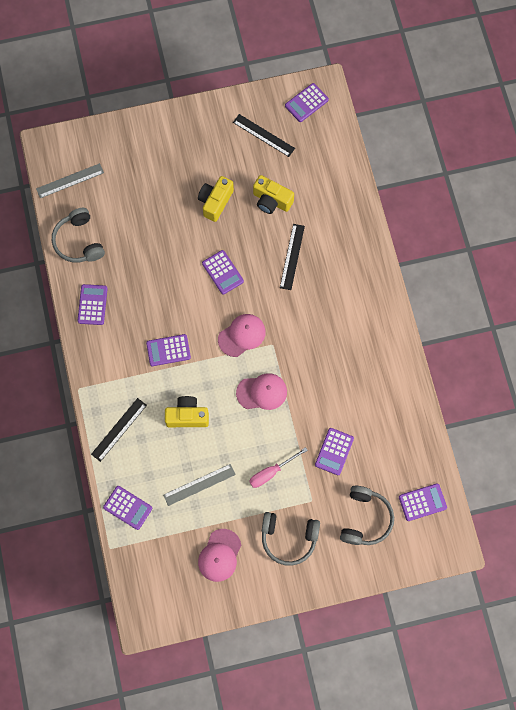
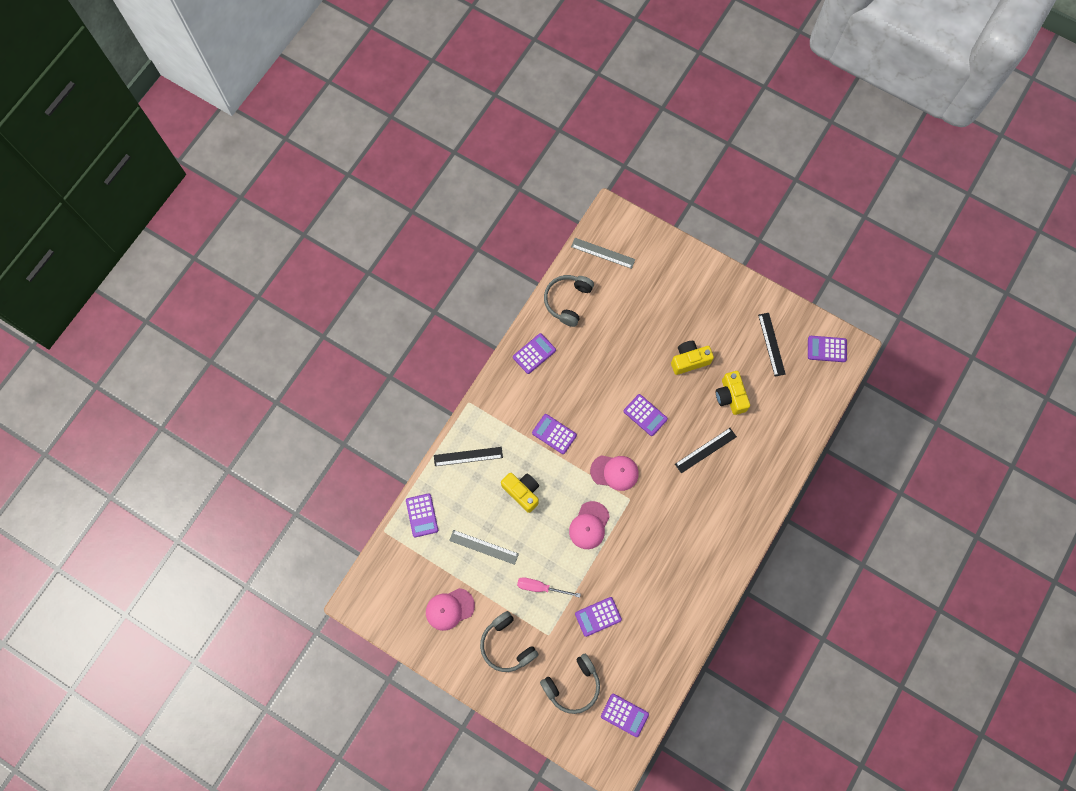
camera: 45 degrees right, 0 degrees up
(222, 272) = (645, 415): purple calculator -> purple calculator turned 60 degrees counterclockwise
(262, 392) = (589, 525): pink cap -> pink cap turned 75 degrees clockwise

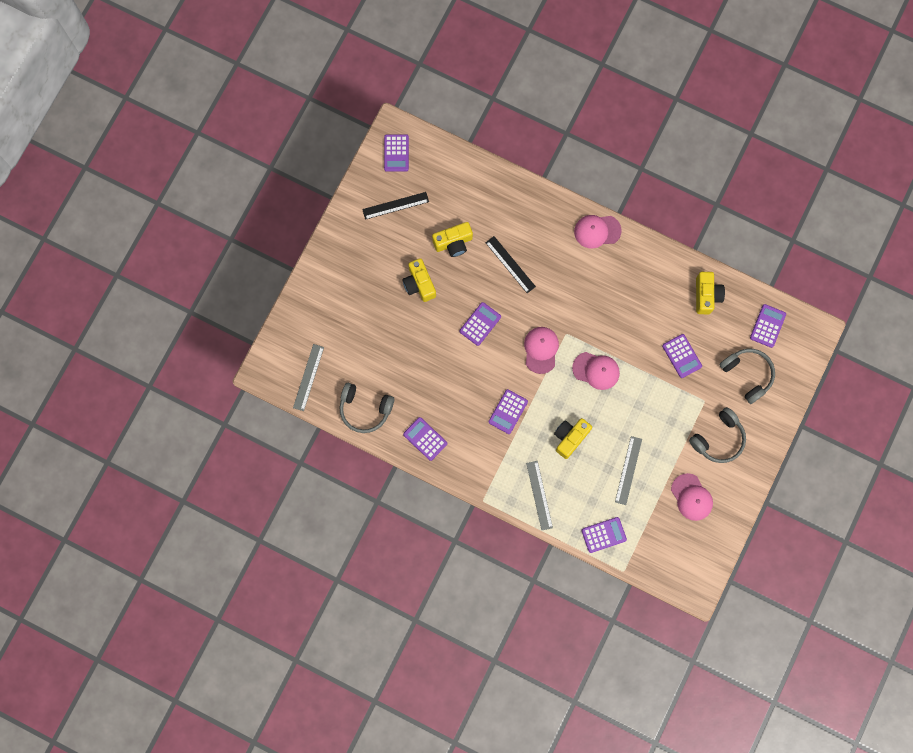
camera: 95 degrees left, 5 degrees up
(468, 456) = (539, 495): black ruler -> grey ruler
(540, 587) = (661, 412): pink screwdriver -> none
(661, 651) = (706, 295): none -> yellow camera
(737, 542) = (597, 231): none -> pink cap

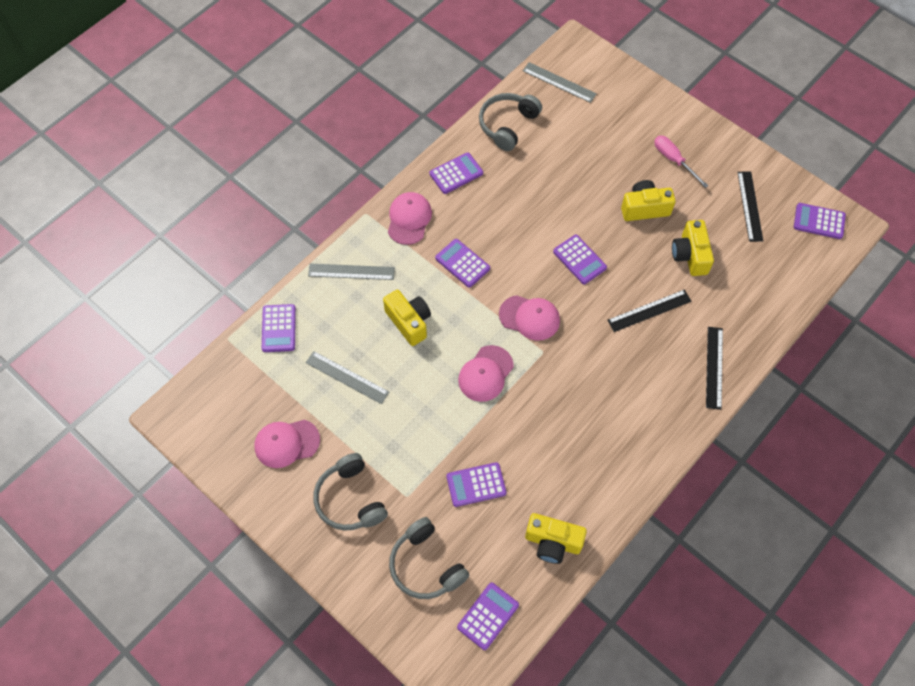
camera: 105 degrees right, 15 degrees down
(366, 270) = (674, 160): none -> pink screwdriver
(544, 211) = (714, 367): none -> black ruler
(597, 231) = (675, 425): pink cap -> pink cap (409, 219)
(747, 374) = (426, 565): grey headphones -> grey headphones turned 75 degrees clockwise
(767, 326) = (488, 616): purple calculator -> purple calculator turned 90 degrees counterclockwise

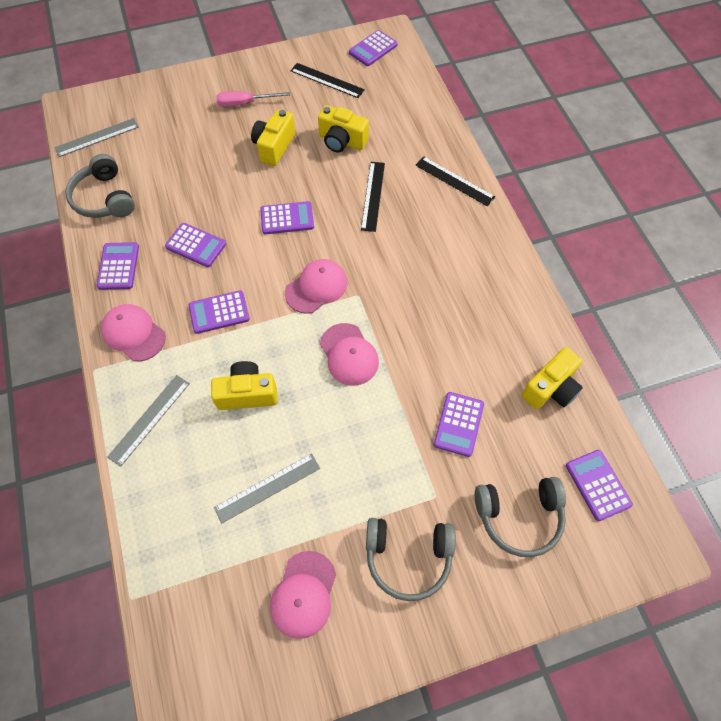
camera: 60 degrees left, 0 degrees up
(279, 328) = (160, 531): purple calculator -> purple calculator (196, 245)

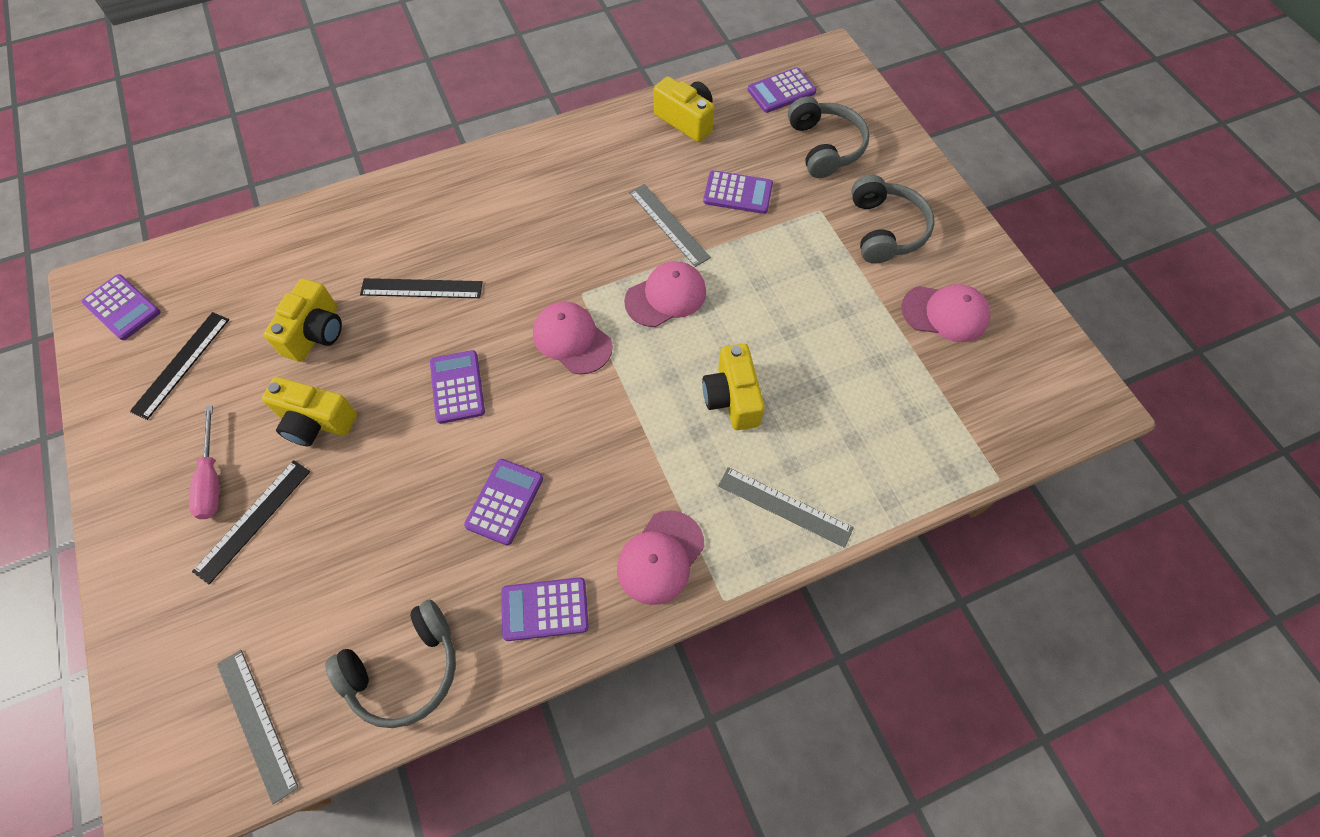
camera: 95 degrees left, 0 degrees up
(219, 312) = (617, 450): purple calculator -> none
(267, 487) = (843, 360): grey ruler -> grey ruler (669, 224)
(454, 181) = (402, 202): black ruler -> black ruler (253, 520)

